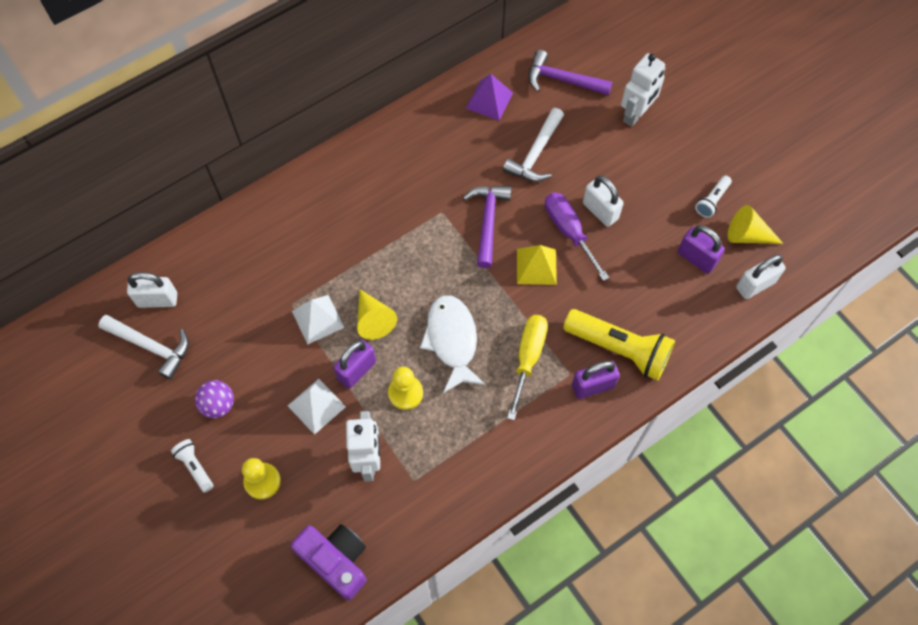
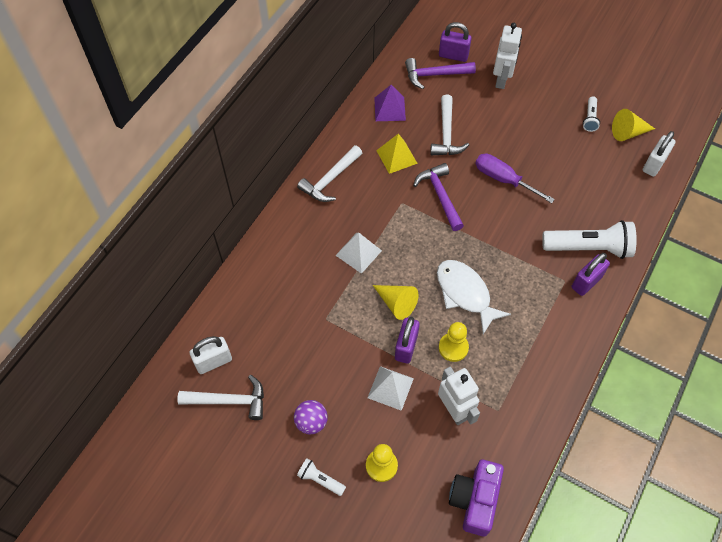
camera: 25 degrees left, 5 degrees down
(318, 319) = (353, 321): white pyramid -> white pyramid (358, 253)
(335, 561) = (475, 500): purple camera -> purple camera turned 90 degrees counterclockwise
(380, 155) = (330, 179): none -> white hammer
(528, 358) = (528, 282): yellow screwdriver -> none
(536, 266) = (495, 213): yellow pyramid -> yellow pyramid (396, 156)
(600, 211) = (517, 156): white padlock -> none
(619, 349) = (589, 248): yellow flashlight -> white flashlight
(696, 258) = (603, 162): purple padlock -> purple padlock (453, 55)

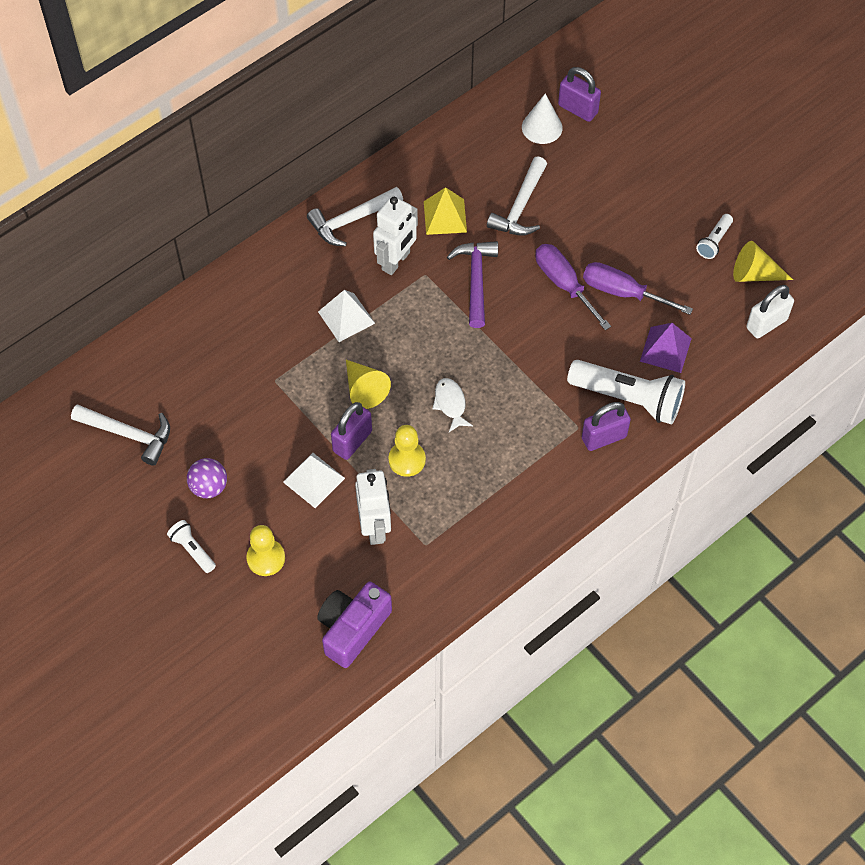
camera: 20 degrees right, 0 degrees up
(213, 361) = (129, 387): white padlock -> none
(390, 109) = (464, 154): purple pyramid -> purple pyramid (665, 349)
(435, 75) = (542, 127): purple hammer -> white cone
(465, 293) = (450, 404): white fish -> white fish, size x0.56
(501, 79) = (625, 158): white robot -> white robot (396, 261)
(546, 172) = (622, 292): none -> purple screwdriver

